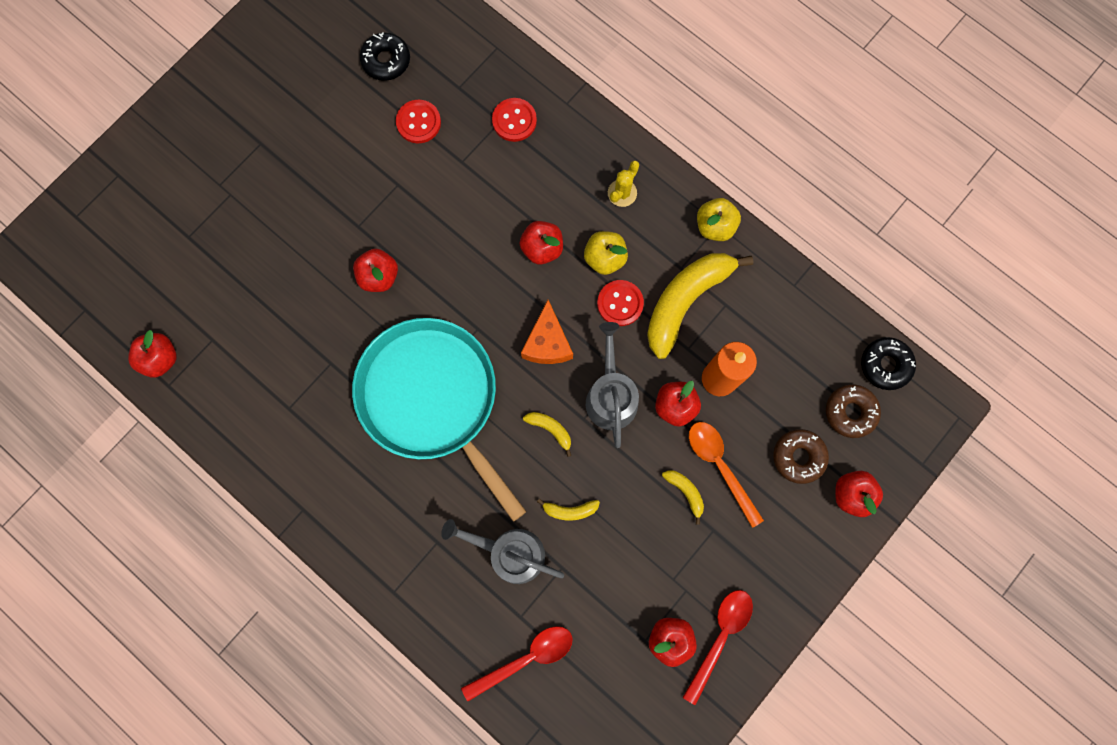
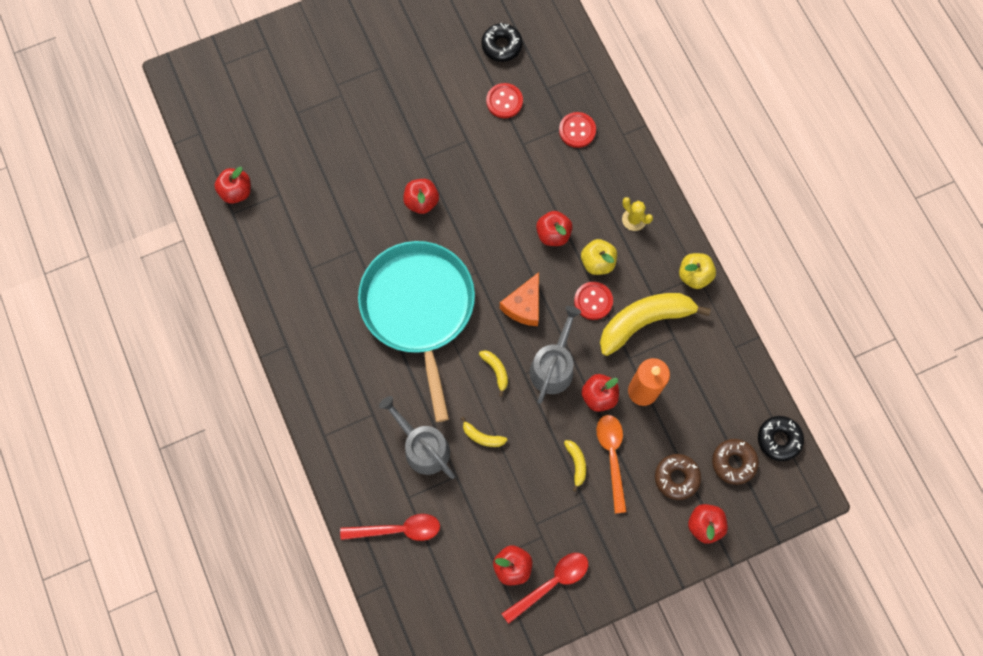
camera: 25 degrees right, 5 degrees down
(622, 193) = (634, 219): yellow cactus -> yellow cactus turned 75 degrees clockwise

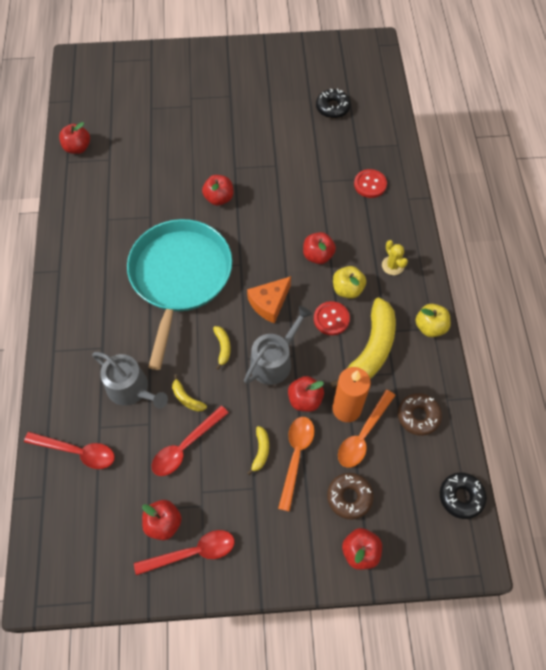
camera: 20 degrees right, 10 degrees down
(423, 447) = (131, 389): grey watering can -> grey watering can turned 150 degrees clockwise
(501, 485) = (185, 446): none -> red spoon
(504, 101) = (318, 146): red button -> none
(644, 321) = (371, 350): yellow banana -> yellow banana turned 120 degrees clockwise
(668, 412) = (363, 435): none -> orange spoon
(733, 462) = (409, 503): brown donut -> brown donut (418, 416)

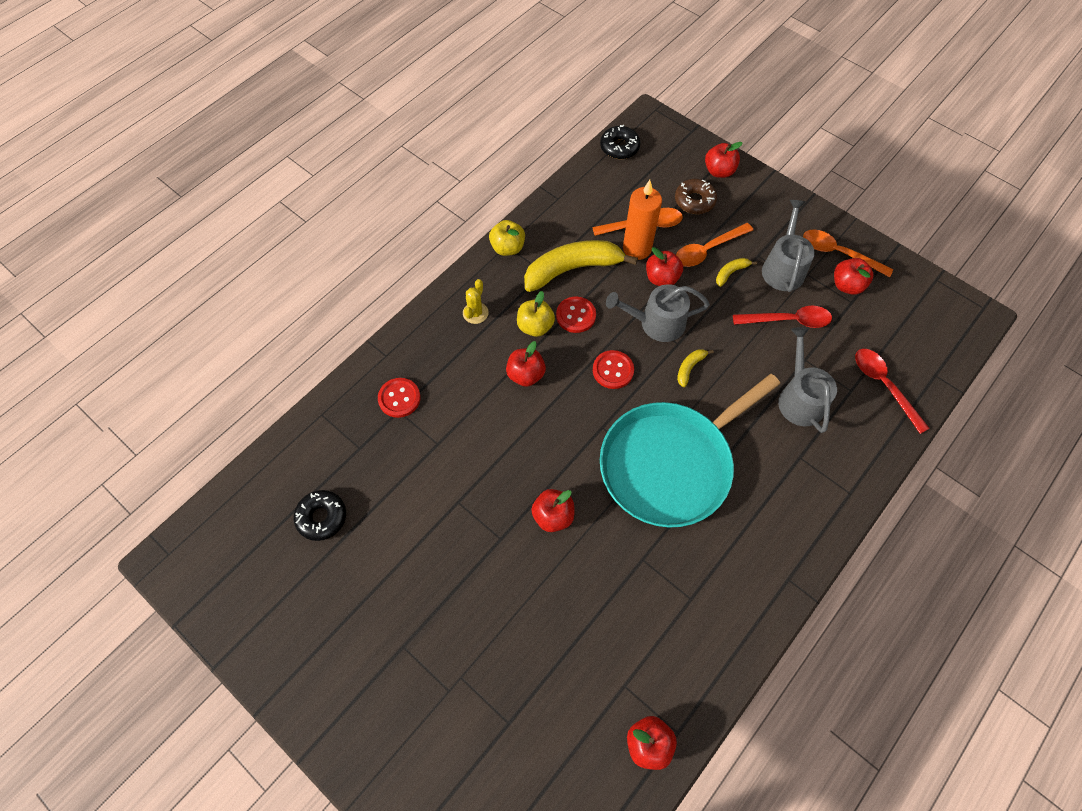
camera: 135 degrees left, 0 degrees up
(187, 398) = (757, 353): yellow banana -> none
(192, 552) = (838, 253): red spoon -> orange spoon
(225, 494) = (783, 267): none -> grey watering can
(269, 303) = (613, 370): orange cheese -> red button
(418, 416) = (591, 205): brown donut -> none

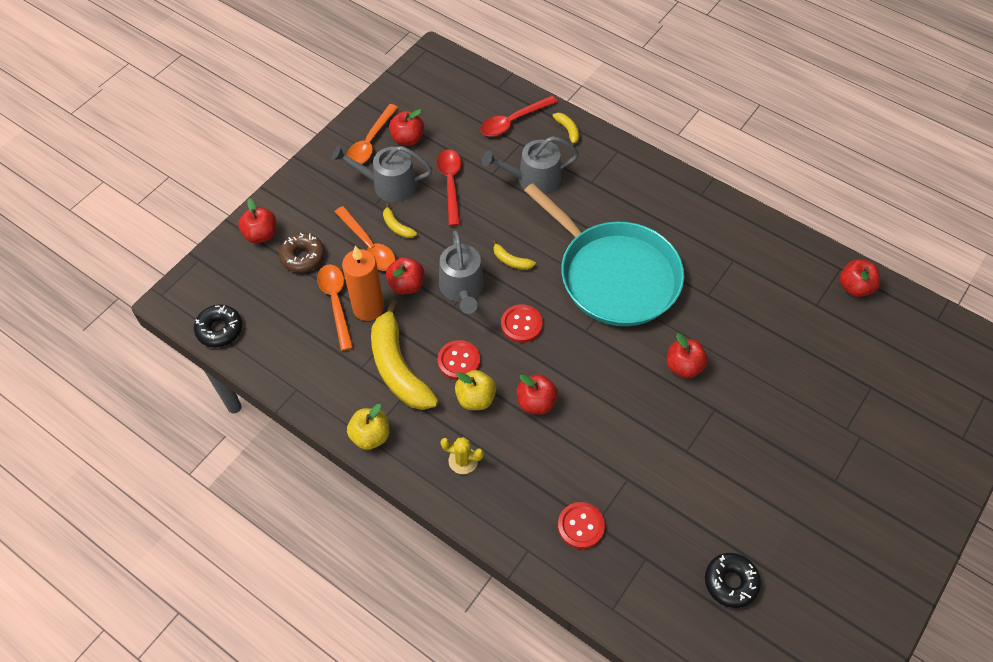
camera: 95 degrees left, 5 degrees down
(876, 442) = (568, 131): none -> yellow banana

